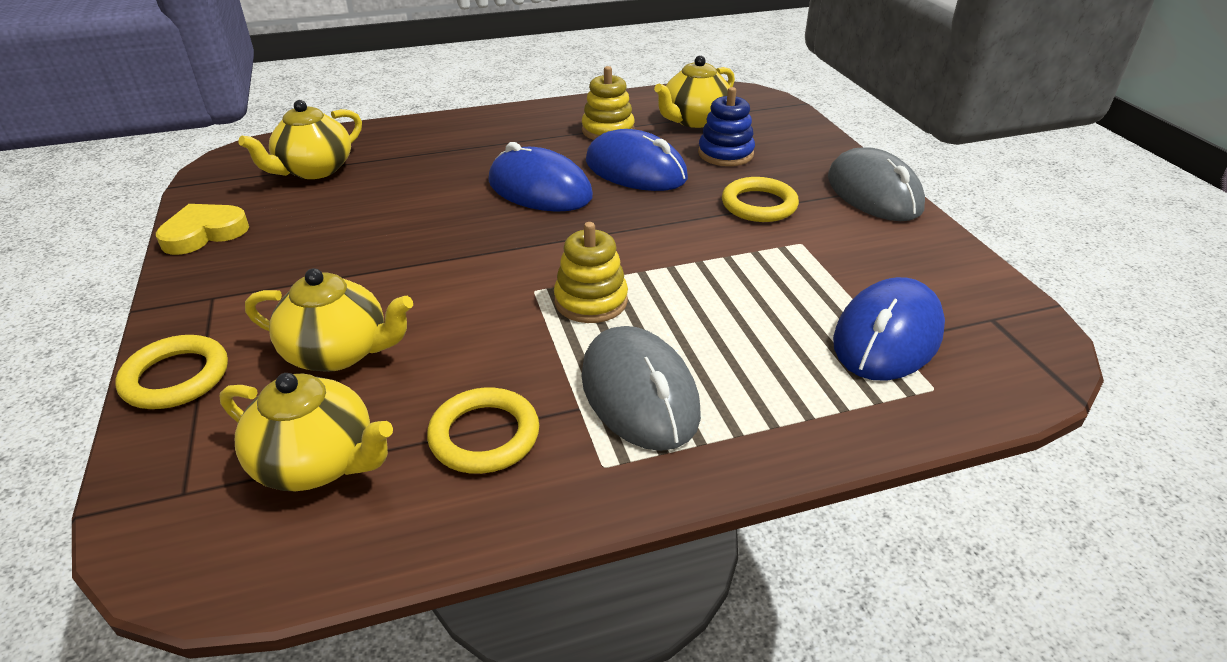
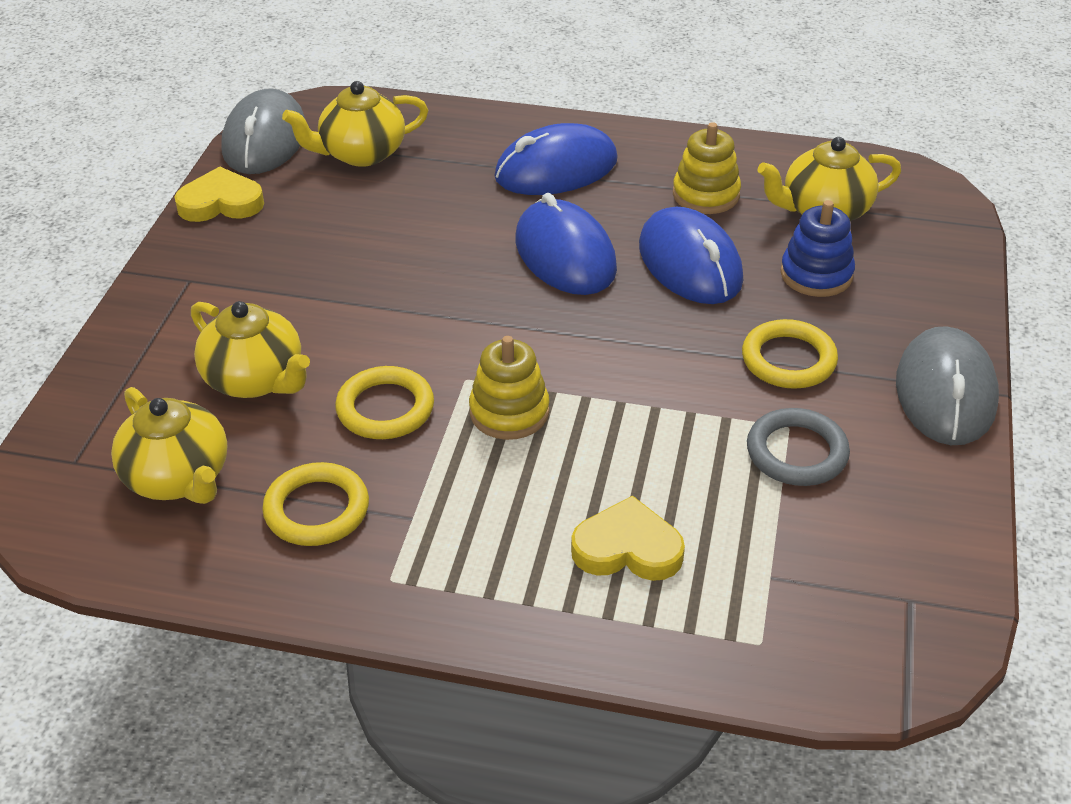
camera: 30 degrees right, 5 degrees up
(176, 377) = (121, 353): yellow ring -> yellow ring (385, 408)
(639, 394) = (474, 527): grey mouse -> grey mouse (265, 140)
(774, 362) = (627, 548): none -> yellow heart
(823, 256) = (796, 452): none -> grey ring
(887, 336) = (771, 571): blue mouse -> blue mouse (556, 169)

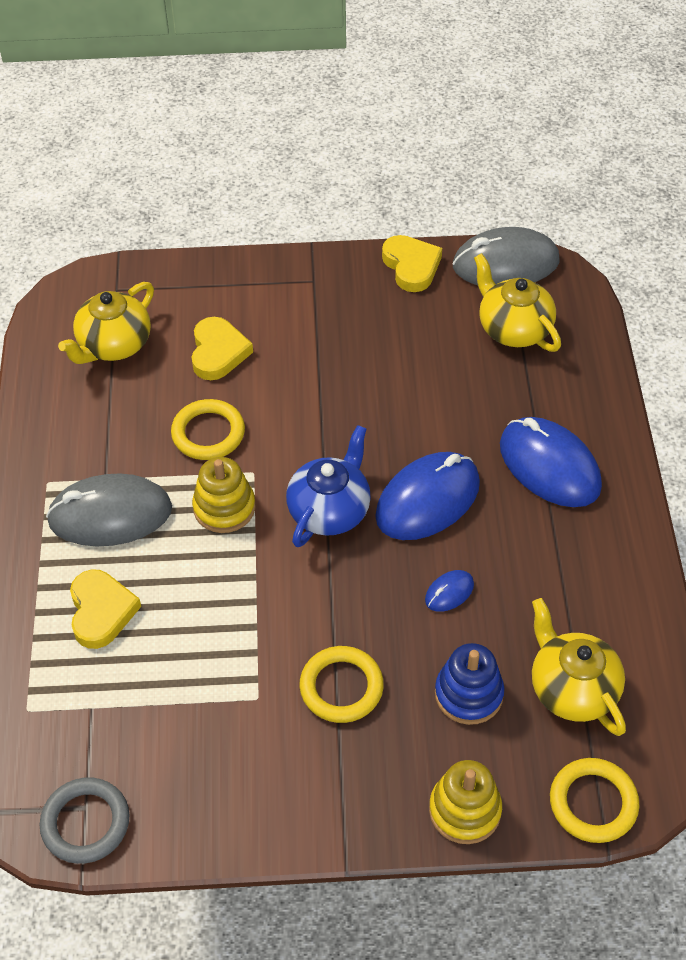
camera: 75 degrees right, 10 degrees up
(255, 379) = (218, 352): yellow teapot -> yellow heart
(317, 509) = (101, 425): yellow ring -> yellow ring (593, 803)
(549, 327) = (330, 510): none -> blue teapot
(690, 263) = (449, 592): blue mouse -> blue mouse, size x0.44
(706, 195) = (558, 587): yellow stacking toy -> yellow stacking toy (465, 810)
(796, 452) = (228, 708): grey ring -> grey ring (85, 823)
(945, 392) = (334, 817): grey mouse -> grey mouse (110, 515)

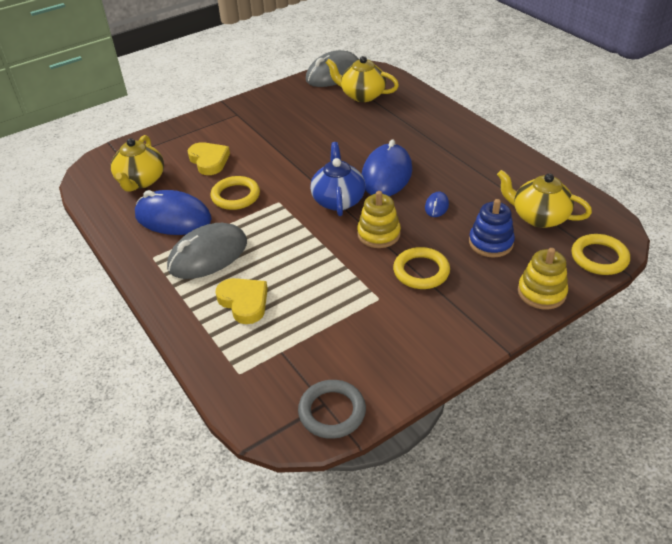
camera: 30 degrees left, 10 degrees down
(224, 508) = (276, 223): yellow stacking toy -> yellow stacking toy (378, 234)
(411, 266) = (285, 91): yellow heart -> none
(549, 466) = (434, 138): blue mouse -> blue mouse (173, 218)

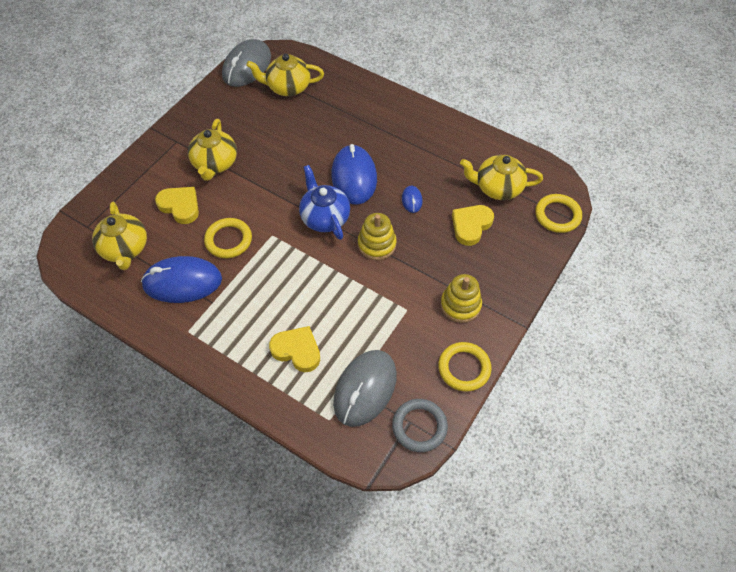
camera: 25 degrees left, 15 degrees up
(208, 255) = (238, 313): grey mouse -> grey mouse (365, 389)
(260, 137) = (215, 163): none -> yellow teapot
(421, 271) = (428, 272): yellow ring -> yellow ring (464, 368)
(491, 243) = (471, 226): blue stacking toy -> yellow heart
(541, 292) = (528, 263): yellow stacking toy -> yellow stacking toy (460, 305)

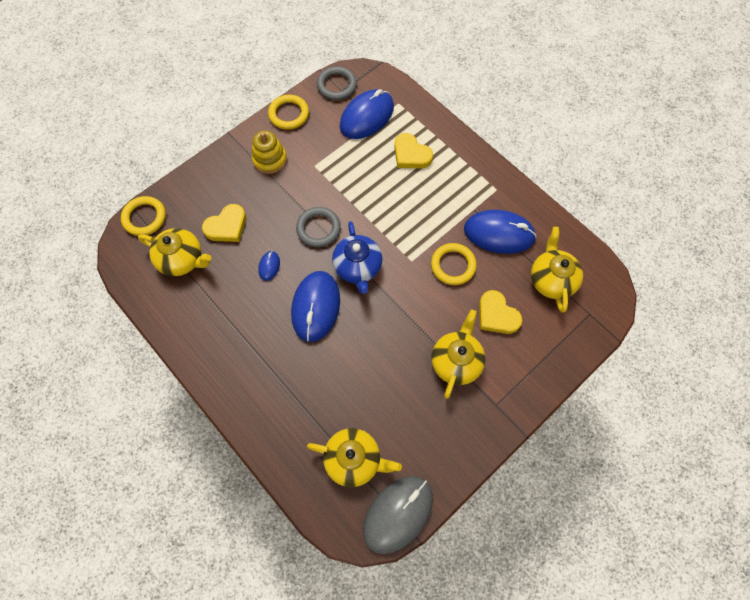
camera: 165 degrees left, 10 degrees up
(365, 389) = (367, 117): grey mouse -> blue mouse
(376, 244) = (318, 228): yellow stacking toy -> grey ring

